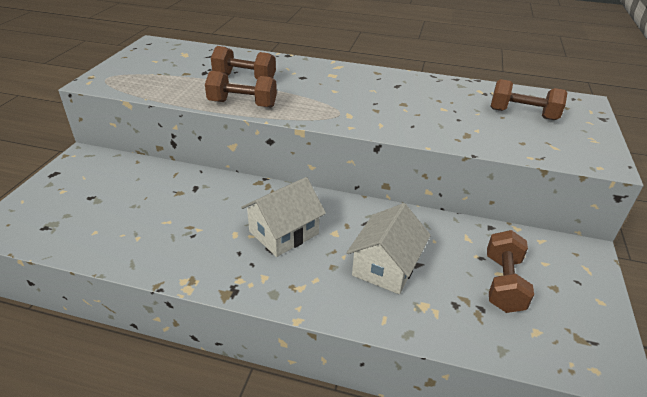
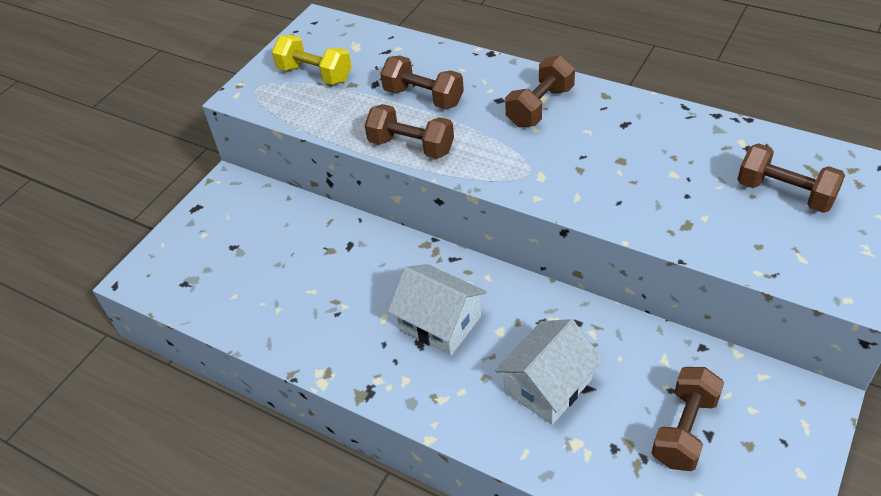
camera: 20 degrees right, 10 degrees up
(154, 69) = (315, 74): none -> yellow dumbbell
(284, 232) = (440, 323): white house -> white house turned 60 degrees clockwise
(333, 79) = (540, 107): none -> brown dumbbell

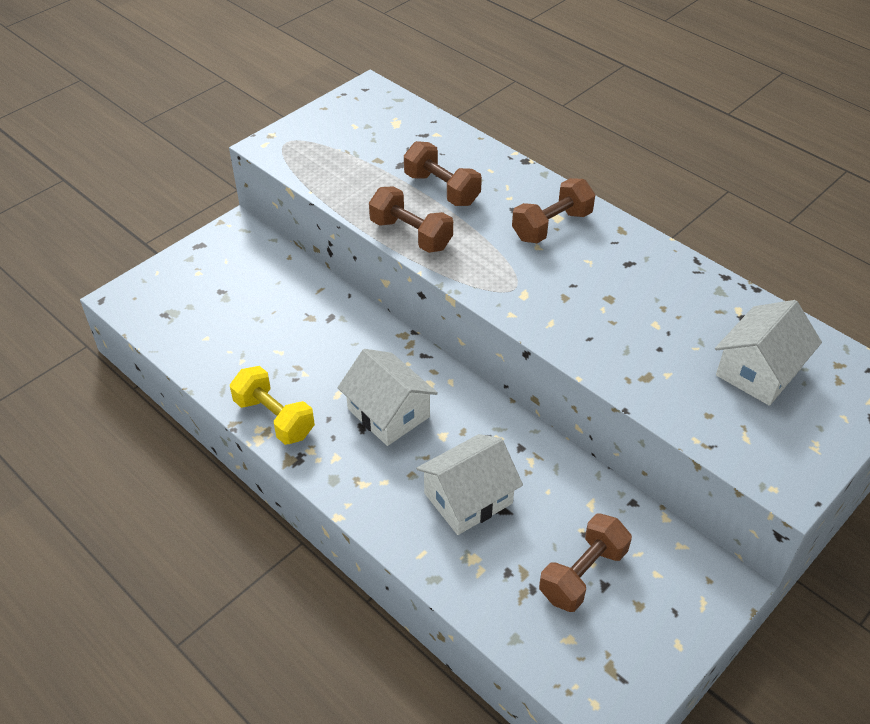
camera: 10 degrees right, 0 degrees up
(315, 74) = (346, 141): yellow dumbbell -> yellow dumbbell (274, 418)
(785, 193) = (758, 371): brown dumbbell -> white house

